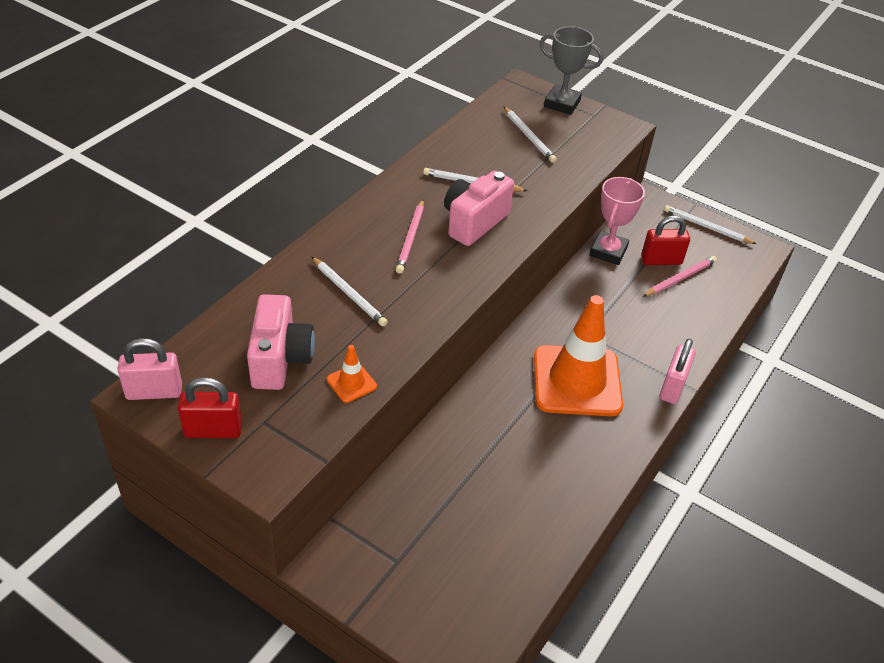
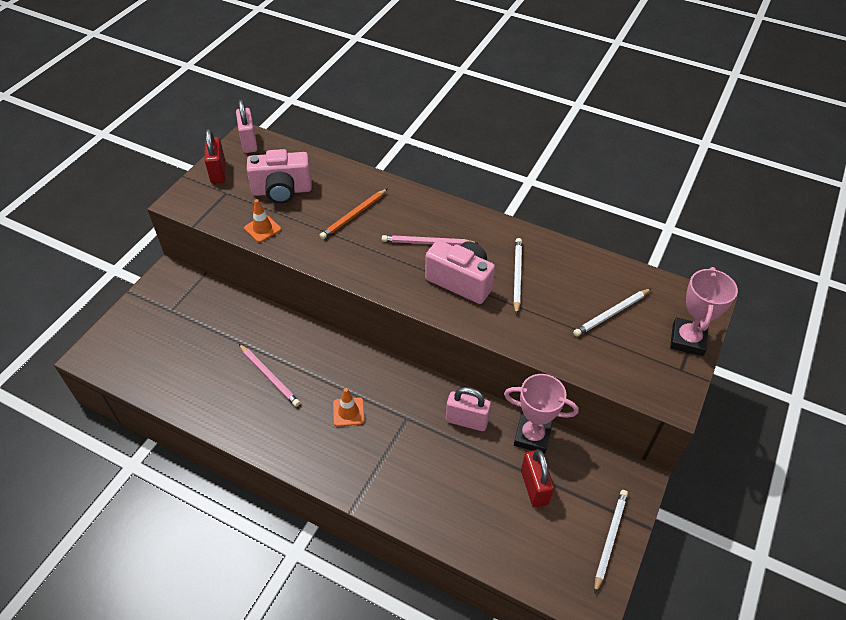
camera: 85 degrees right, 5 degrees up
(349, 293) = (354, 215): white pencil -> orange pencil
(562, 104) = (687, 340): grey trophy -> pink trophy
(577, 381) = (348, 412): orange traffic cone -> orange traffic cone, size x0.41
(672, 387) = (351, 491): pink padlock -> pink padlock (466, 421)
(680, 278) = (510, 505): pink pencil -> pink pencil (269, 376)

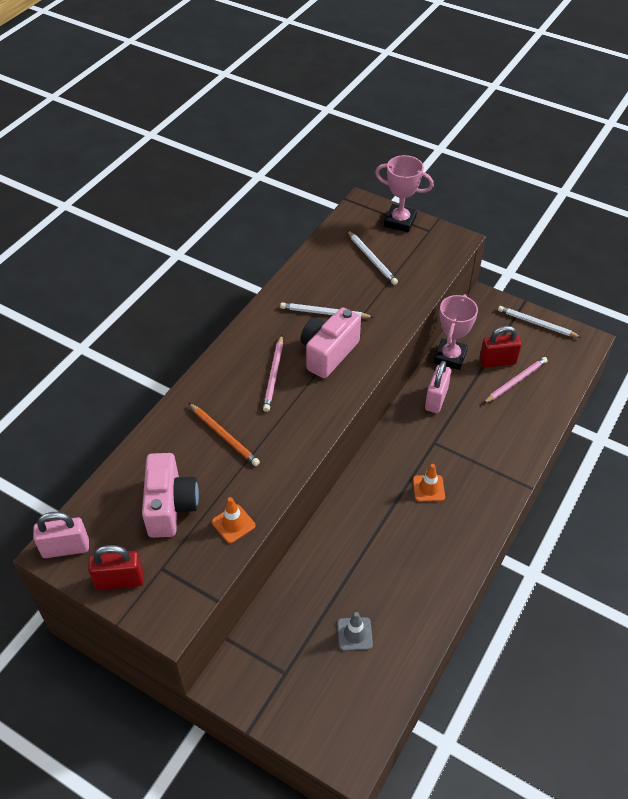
camera: 85 degrees left, 0 degrees up
(197, 355) = (354, 634): none -> grey traffic cone
(269, 376) = (386, 558): pink pencil -> pink pencil (515, 381)

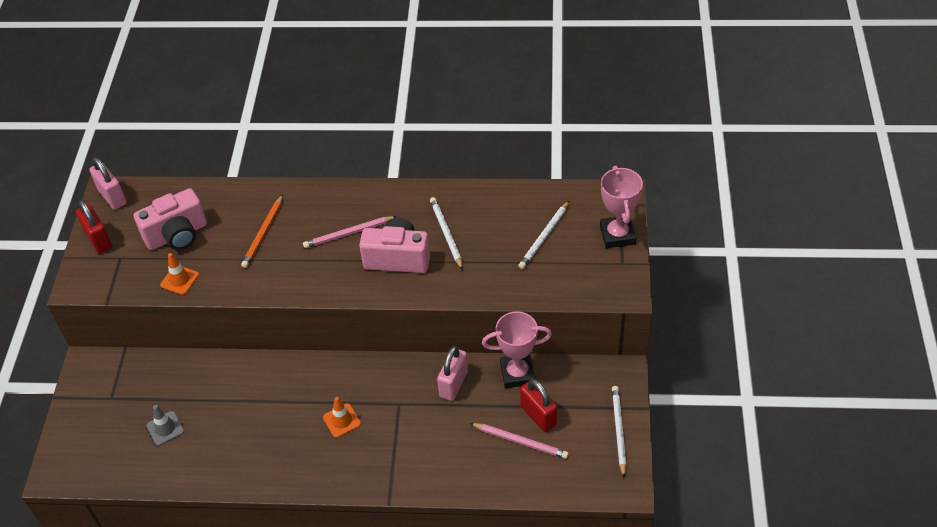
camera: 65 degrees right, 0 degrees up
(436, 399) = (453, 384): pink padlock -> pink padlock turned 60 degrees counterclockwise

